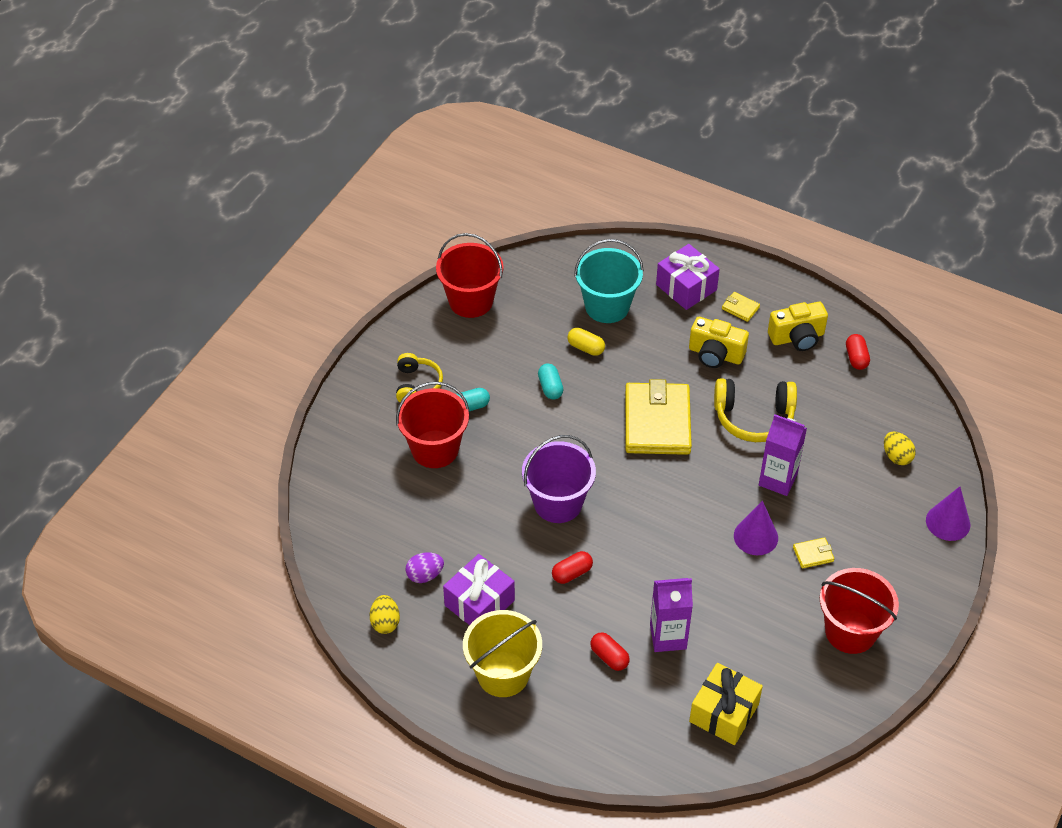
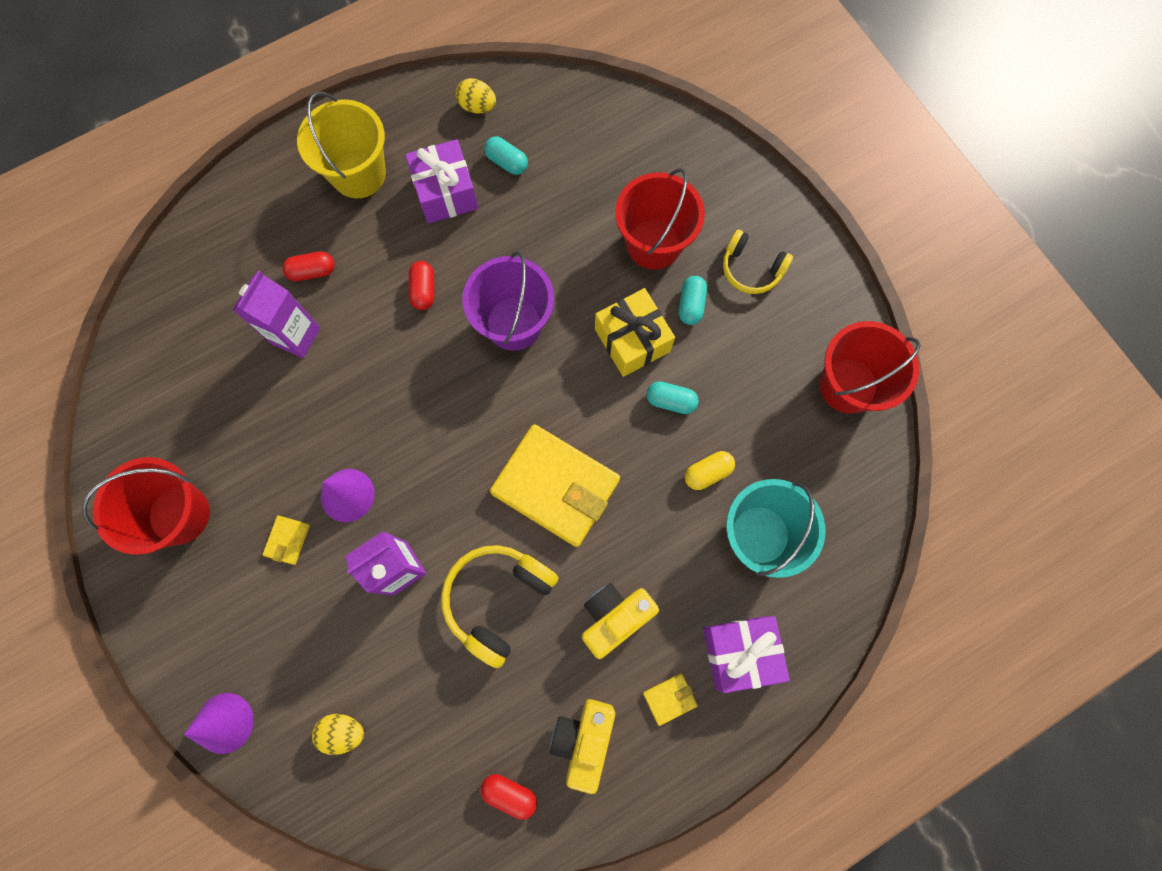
camera: 120 degrees right, 25 degrees up
(425, 575) = (507, 162): purple egg -> turquoise capsule
(724, 713) = (186, 336): yellow gift -> yellow gift (632, 340)

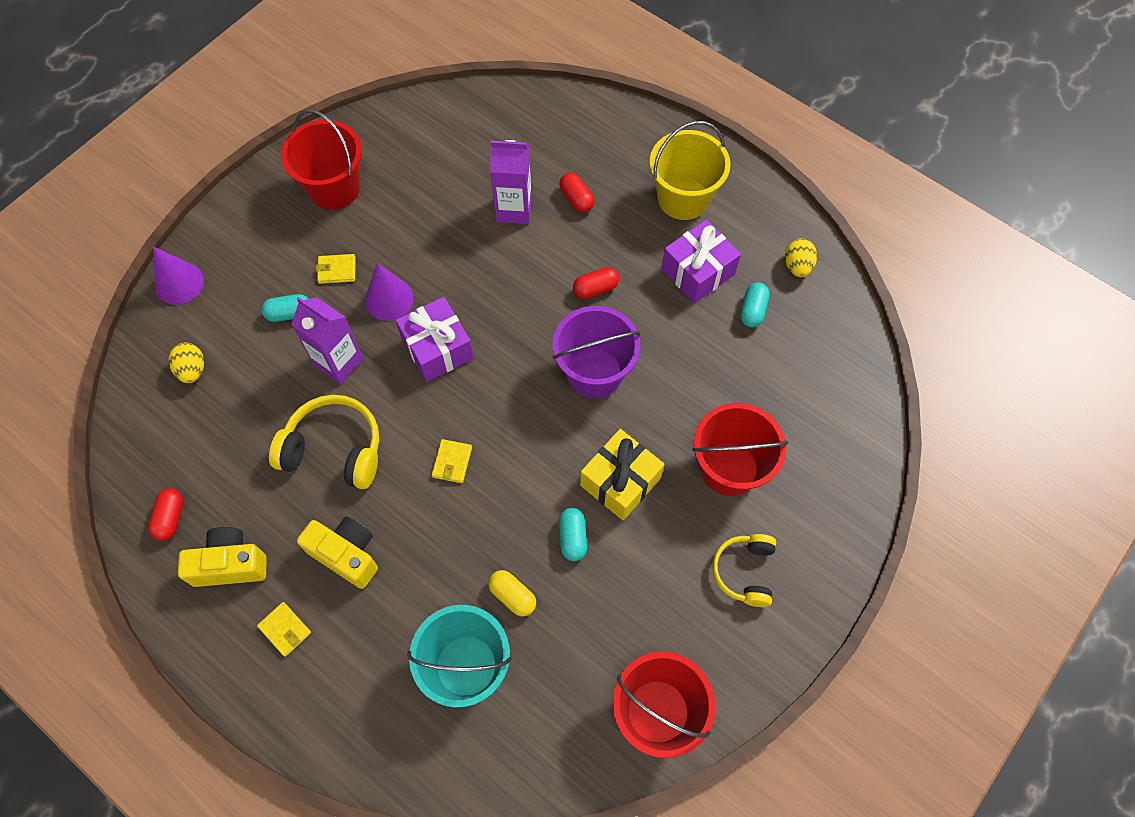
camera: 70 degrees right, 10 degrees down
(555, 487) = (452, 462): yellow wallet -> yellow wallet, size x0.40
(691, 305) = (680, 525): turquoise capsule -> turquoise capsule (289, 313)
(740, 652) = (346, 683): purple gift -> purple gift (437, 348)

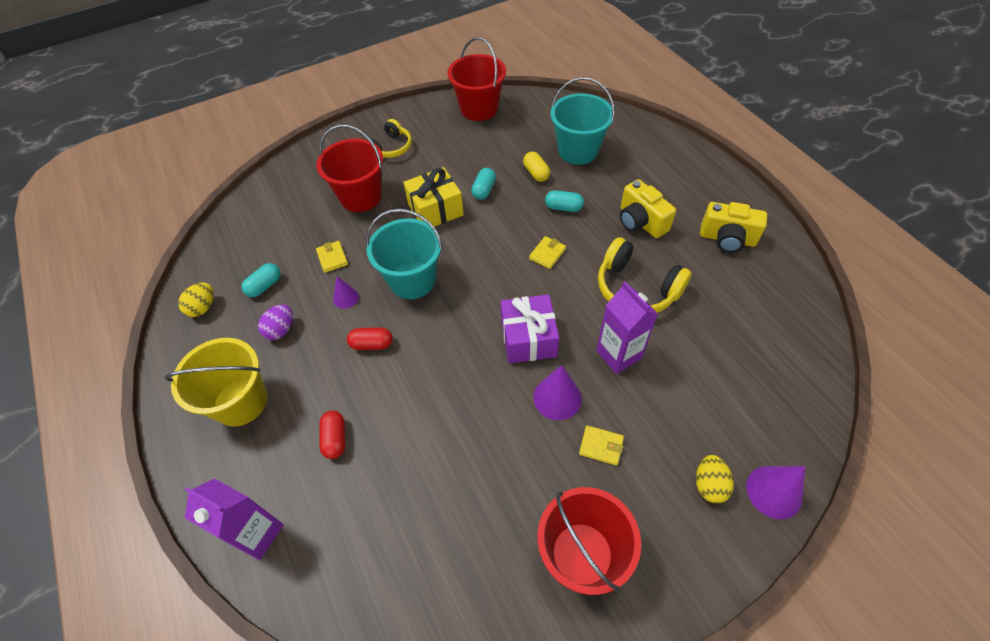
camera: 155 degrees left, 10 degrees down
(170, 518) = (775, 280): red capsule -> none
(192, 370) = (758, 392): yellow egg -> yellow egg (709, 485)
(285, 630) = (690, 195): yellow wallet -> yellow wallet (332, 258)
(289, 313) = (657, 416): turquoise capsule -> turquoise capsule (563, 207)
(514, 209) = (400, 450): purple carton -> purple carton (257, 533)
(594, 373) = (412, 280): purple bucket -> turquoise bucket
(655, 327) = (346, 298): none -> purple cone
(697, 271) = (281, 330): purple gift -> purple egg

